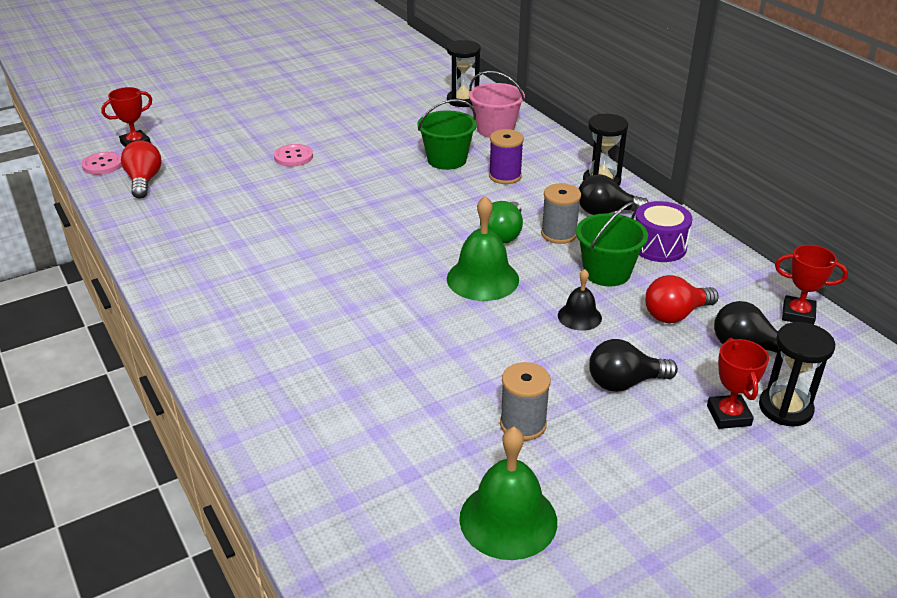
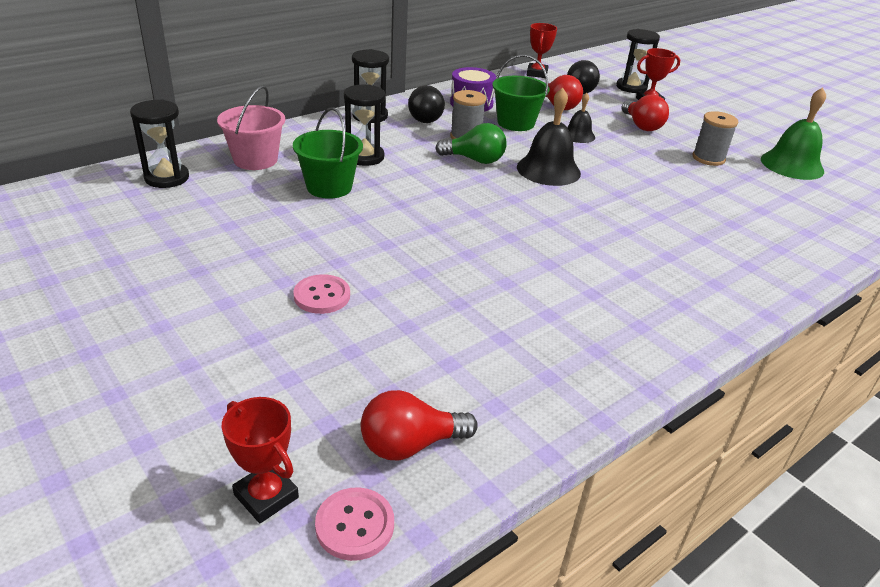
camera: 100 degrees left, 0 degrees up
(482, 279) = (548, 170): green bell -> black bell
(505, 176) = (364, 157): purple spool -> black hourglass
(624, 383) = (641, 126): black light bulb -> red light bulb

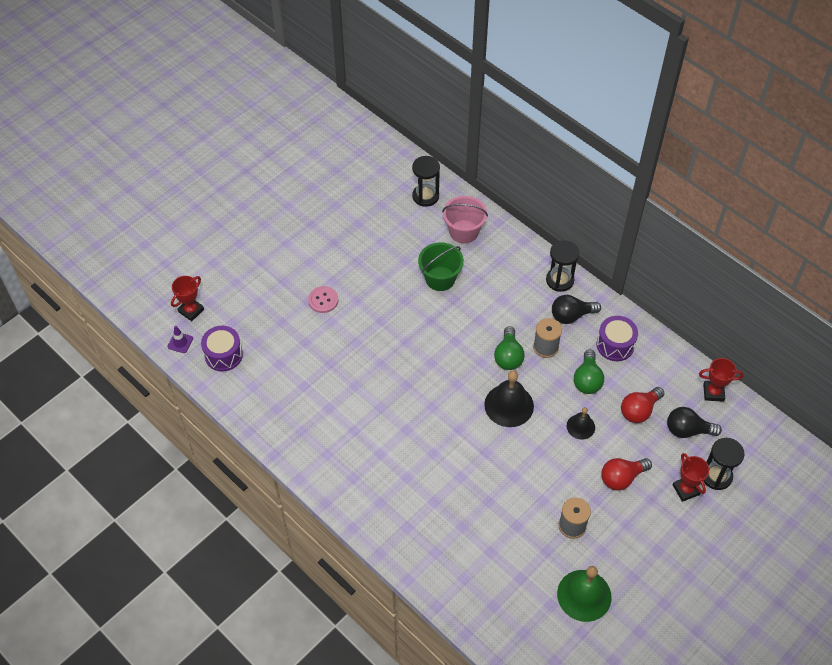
camera: 85 degrees right, 20 degrees up
(355, 525) = (180, 342): pink button -> purple traffic cone
(364, 157) = (489, 289): black hourglass -> none
(410, 445) = (223, 355): red light bulb -> purple drum
(515, 123) = (587, 380): green bucket -> green light bulb

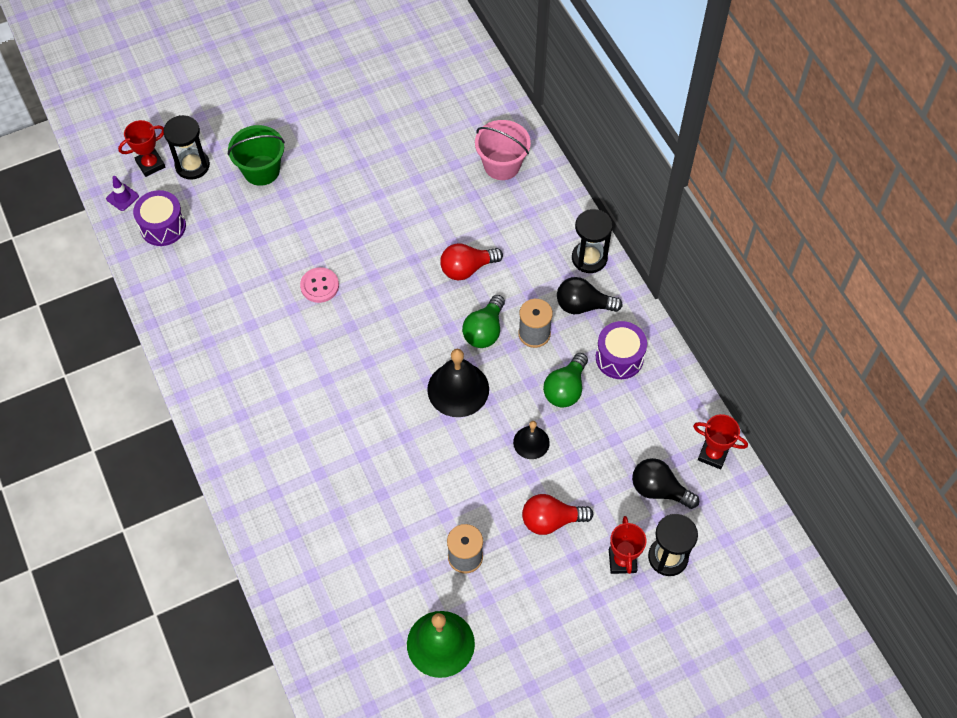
camera: 20 degrees right, 5 degrees up
(323, 300) = (302, 197): pink button -> pink button (319, 286)
(425, 196) = (476, 109): black hourglass -> black hourglass (192, 165)
(440, 278) = (448, 213): green bucket -> green bucket (261, 170)
(639, 410) = (611, 446): red light bulb -> red light bulb (467, 268)

